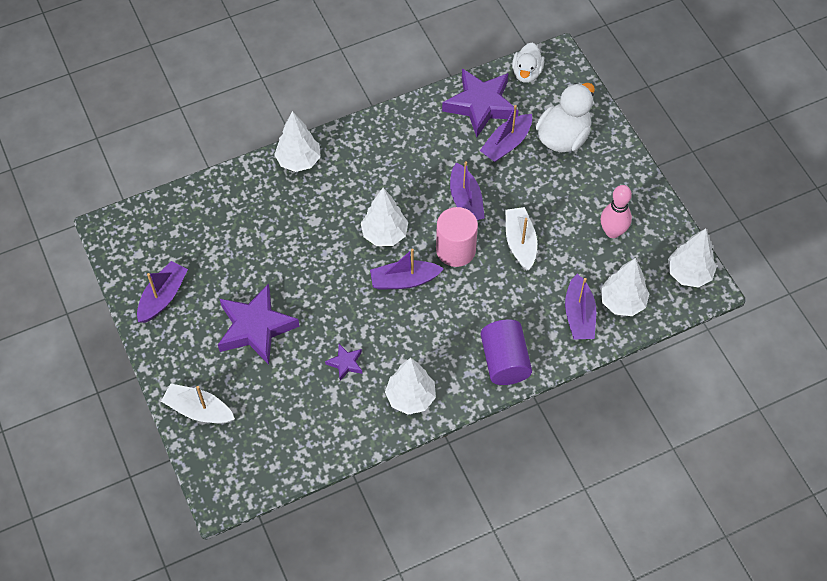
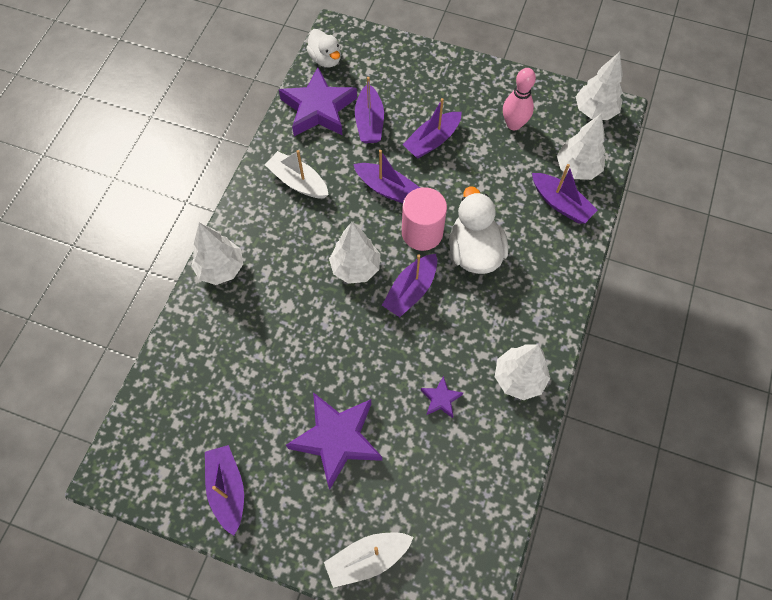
camera: 45 degrees left, 5 degrees up
(504, 361) = (551, 285): purple cylinder -> none
(520, 243) = (461, 187): white boat -> white boat (298, 182)
(537, 194) = (432, 140): none -> purple boat
(563, 137) = (404, 85): white duck -> white duck (474, 251)

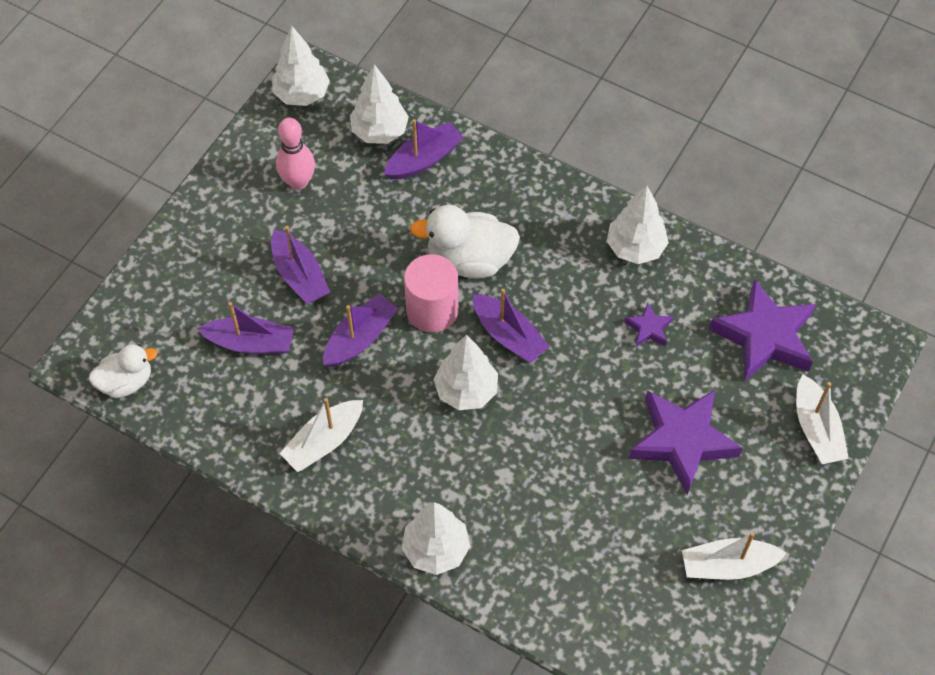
camera: 80 degrees left, 5 degrees down
(227, 489) = (728, 565): purple boat -> white boat
(318, 109) = (211, 402): purple star -> purple star (765, 337)

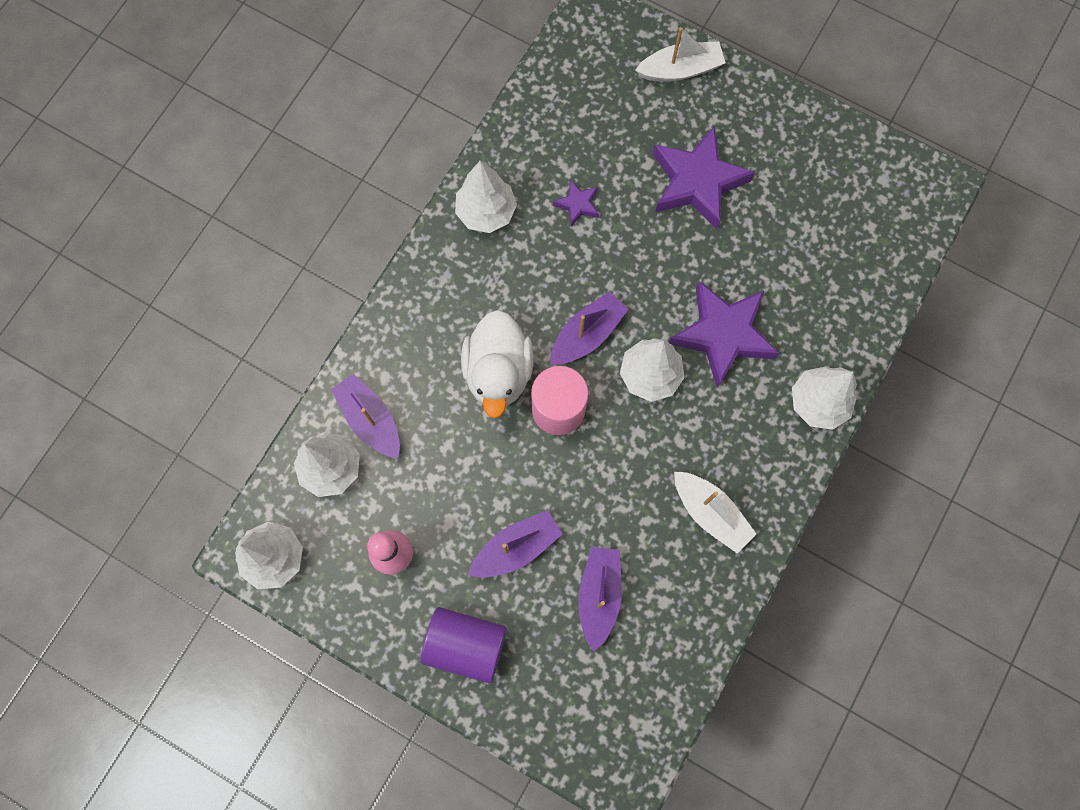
camera: 90 degrees left, 15 degrees up
(126, 382) = (648, 728): white duck -> none
(214, 237) = (466, 645): none -> purple cylinder
(360, 338) = (592, 481): purple boat -> none
(728, 565) = (816, 152): white boat -> none
(765, 337) = (585, 104): purple star -> purple star (723, 335)

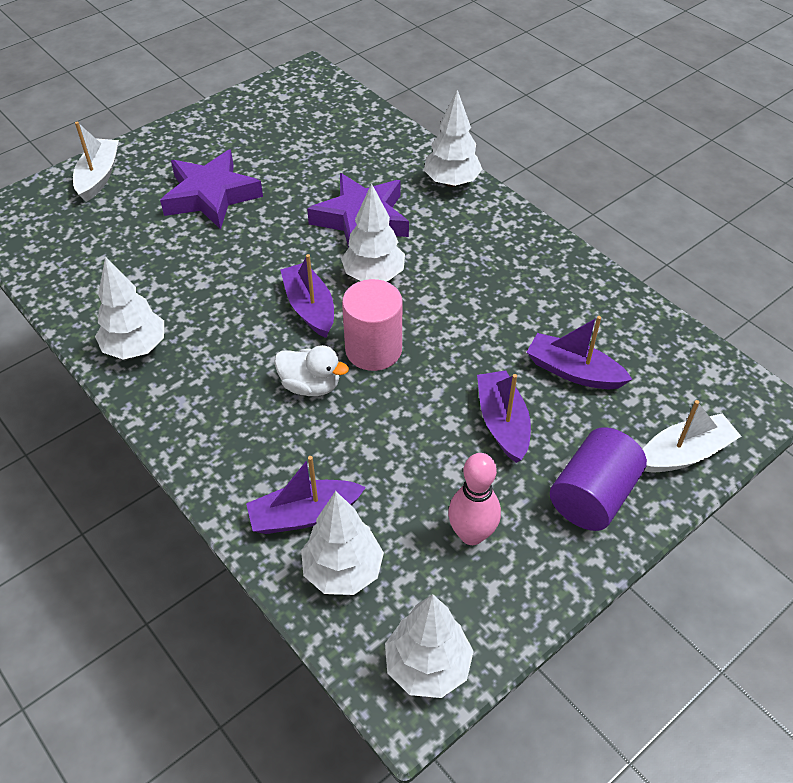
camera: 70 degrees left, 25 degrees down
(498, 372) = (310, 385): white duck -> white duck, size x0.64
(577, 205) = (176, 278): purple star -> none
(710, 513) = (521, 273): white boat -> white boat (684, 454)

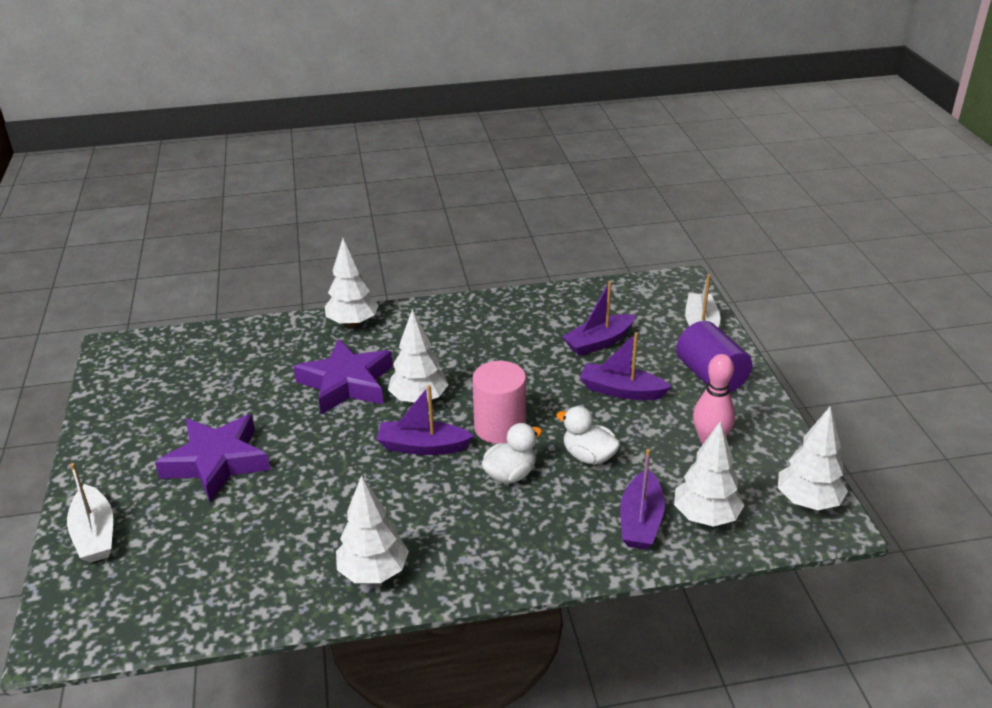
camera: 60 degrees left, 15 degrees down
(98, 177) = (95, 534): white boat -> white boat turned 150 degrees counterclockwise
(376, 435) = (588, 456): none -> white duck

